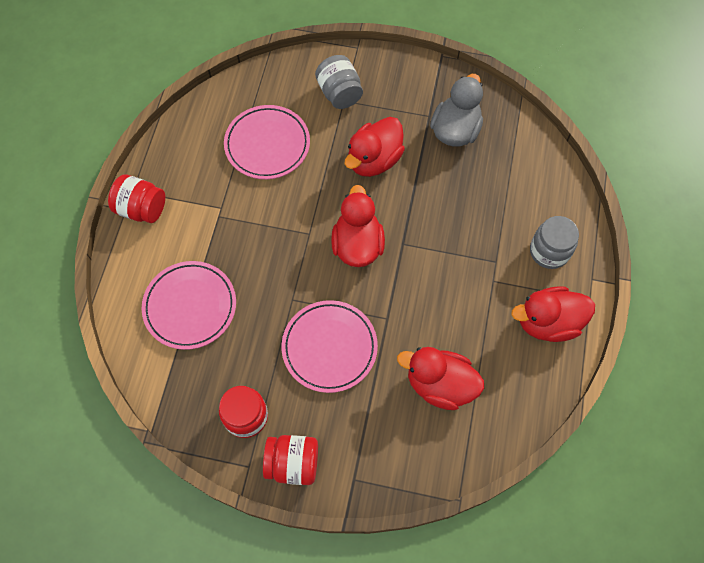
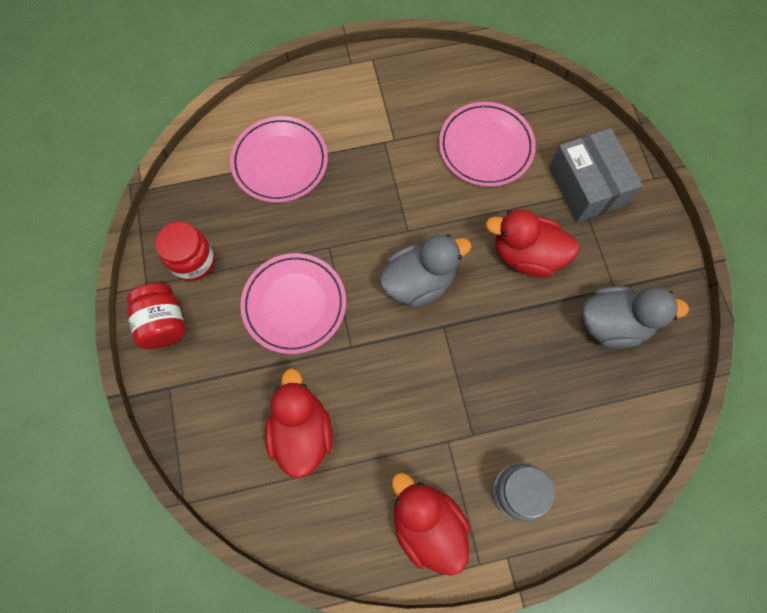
camera: 65 degrees right, 5 degrees up
(141, 209) = (358, 75): red jar -> none
(339, 93) = (586, 186): grey jar -> grey box
(357, 245) = (419, 282): red duck -> grey duck

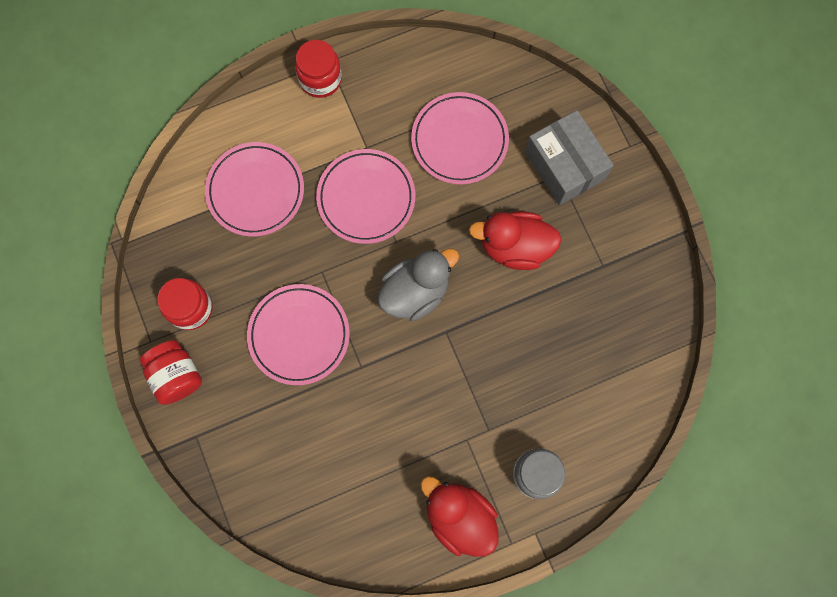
camera: 10 degrees left, 5 degrees up
(302, 432) = (330, 455): red duck -> none
(361, 73) = (320, 79): none -> red jar
(385, 185) = (366, 198): none -> pink plate
(612, 323) = (605, 301): grey duck -> none

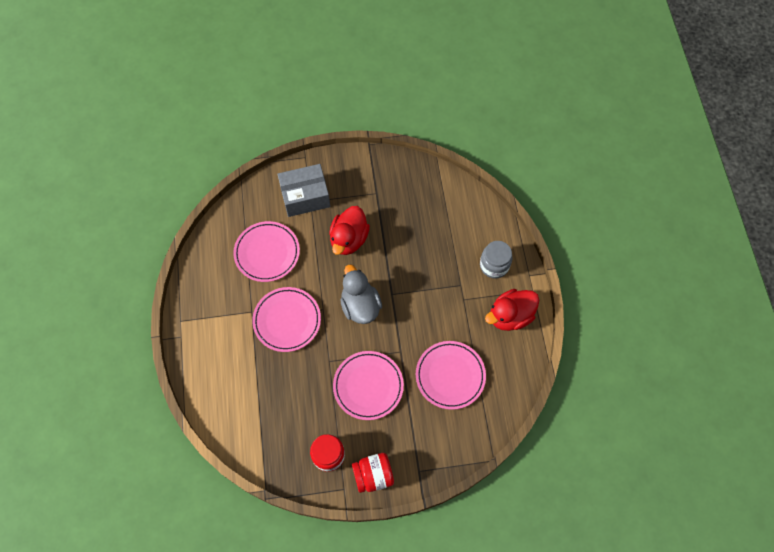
camera: 75 degrees left, 10 degrees down
(255, 191) = (258, 392): pink plate -> pink plate (450, 376)
(320, 79) = (191, 329): red jar -> none

